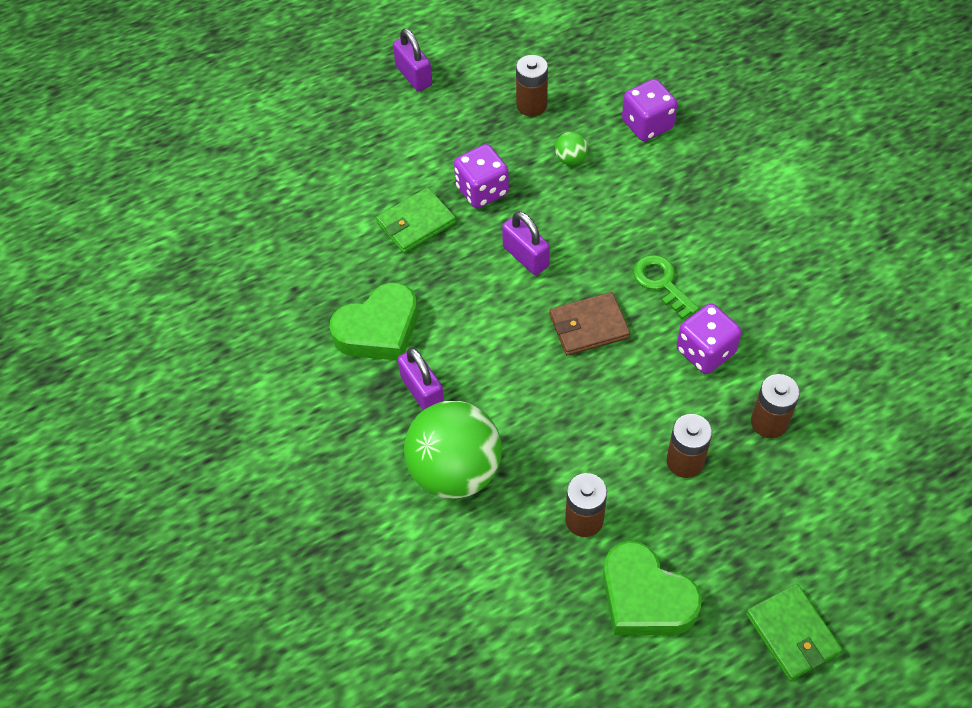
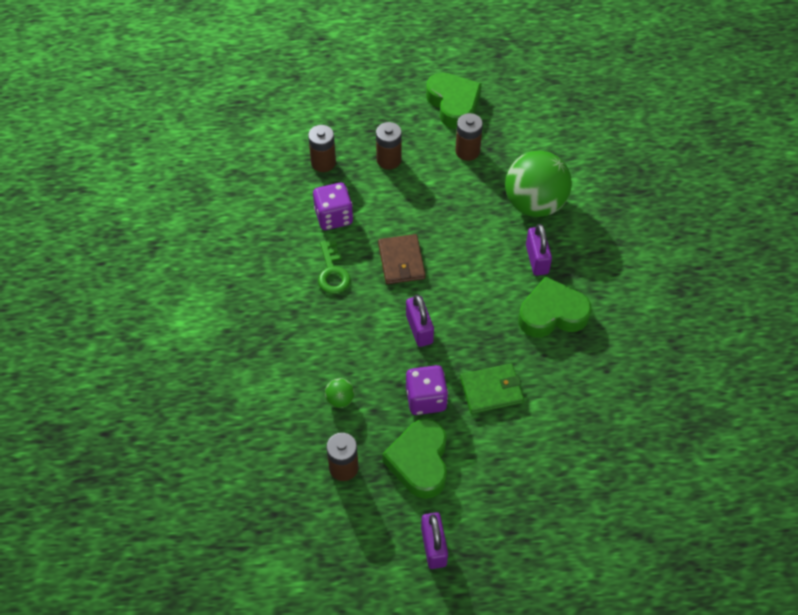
camera: 160 degrees left, 0 degrees up
(460, 134) = (419, 462): none -> green heart
(588, 326) = (401, 261): brown wallet -> brown wallet turned 75 degrees clockwise
(647, 125) = (259, 407): purple dice -> none
(792, 634) = (384, 64): green wallet -> none

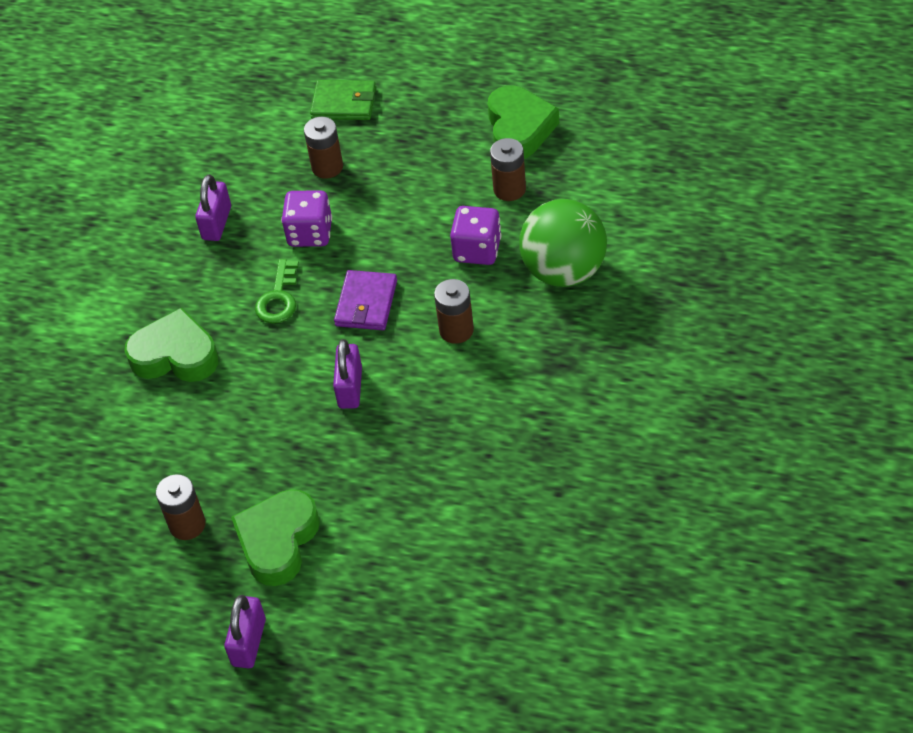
camera: 25 degrees right, 5 degrees down
(340, 399) = (219, 446): green ball -> none
(389, 160) = (407, 180): brown battery -> brown battery (456, 330)
(401, 261) = (366, 303): brown wallet -> purple wallet
(426, 399) = (320, 471): purple dice -> purple dice (477, 250)
(491, 390) = (403, 481): green wallet -> green wallet (344, 103)
(537, 259) = (534, 338): purple padlock -> purple padlock (217, 223)
(552, 314) = (522, 408): green heart -> green heart (175, 355)

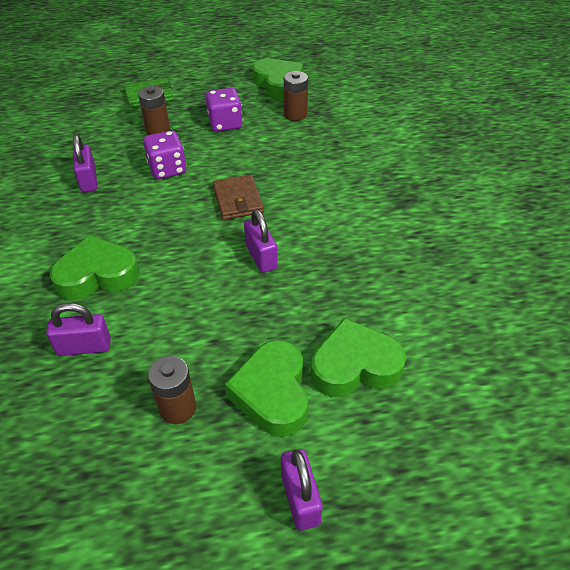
camera: 30 degrees left, 5 degrees down
(132, 433) = (84, 347): none -> purple padlock
(278, 298) = (166, 214): green key -> none
(366, 303) = (238, 200): purple wallet -> brown wallet
(370, 542) = (354, 366): none -> green heart
(456, 330) = (317, 199): brown battery -> none
(477, 250) = (297, 150): purple dice -> purple dice (225, 124)
(564, 270) = (365, 147): green ball -> none

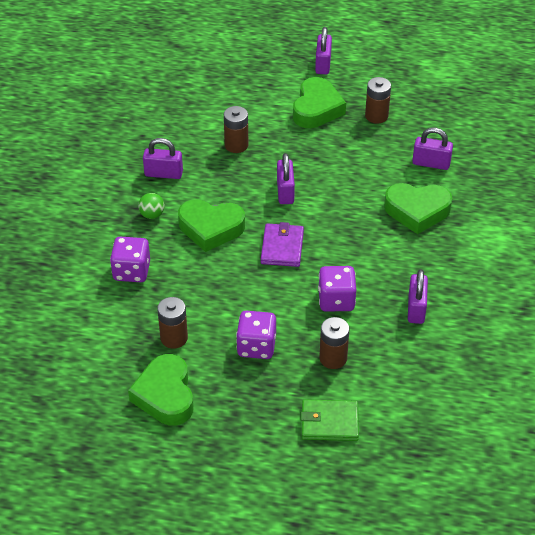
camera: 160 degrees left, 0 degrees up
(238, 200) = (282, 247): brown wallet -> purple wallet
(351, 300) = (236, 145): none -> brown battery
(354, 366) = (259, 109): green heart -> green heart (211, 228)
(366, 148) = (131, 271): none -> purple dice
(386, 197) = (152, 215): none -> green ball
(409, 241) = (163, 173): none -> purple padlock

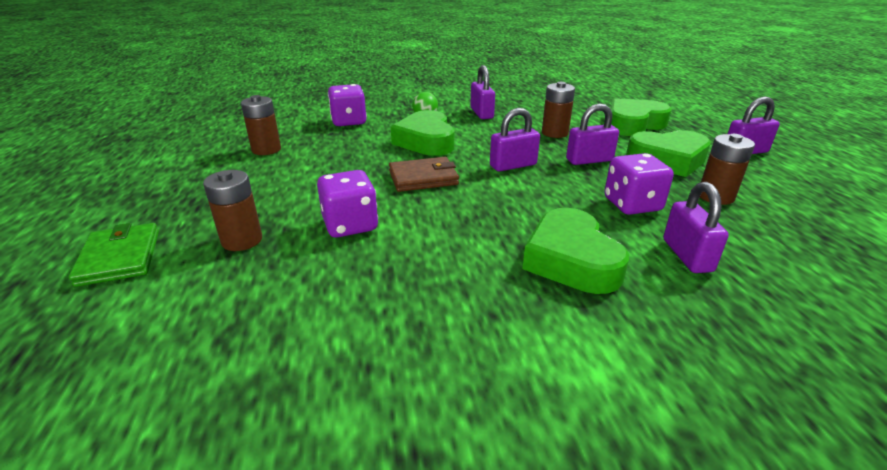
camera: 70 degrees right, 15 degrees down
(165, 395) = (187, 158): green heart -> green heart (633, 124)
(256, 346) = (259, 189): purple dice -> purple dice (632, 204)
(282, 247) = (423, 178): purple wallet -> brown wallet
(416, 308) = (358, 296): purple padlock -> purple padlock (589, 160)

